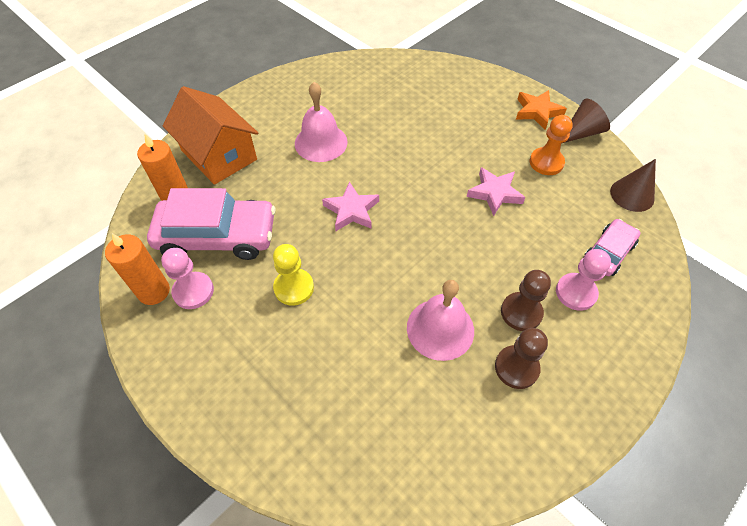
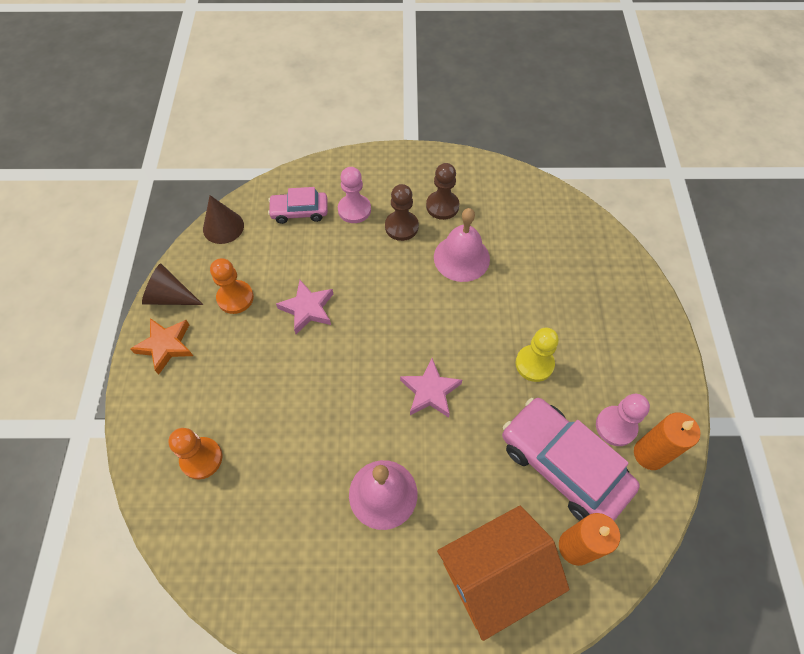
camera: 135 degrees left, 5 degrees up
(219, 155) = (495, 574): orange house -> orange house turned 60 degrees clockwise
(436, 88) = (201, 458): none -> orange pawn

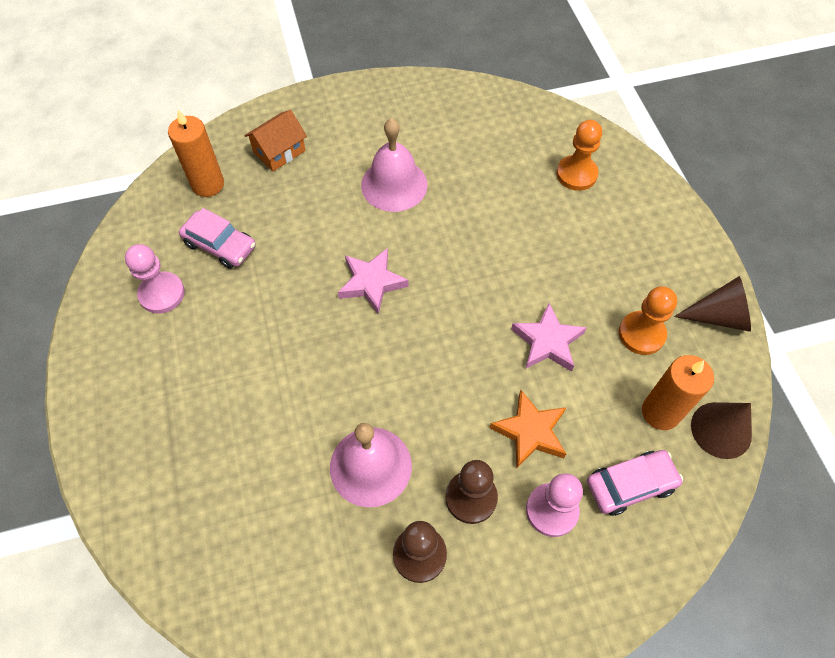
camera: 165 degrees right, 0 degrees up
(166, 346) = (683, 262): orange star -> orange star (530, 432)
(495, 574) = (279, 151): orange house -> orange house, size x0.55
(534, 364) = (256, 340): yellow pawn -> none
(563, 465) = (220, 245): pink car -> pink car, size x0.55
(649, 454) = (127, 275): orange candle -> orange candle (660, 412)

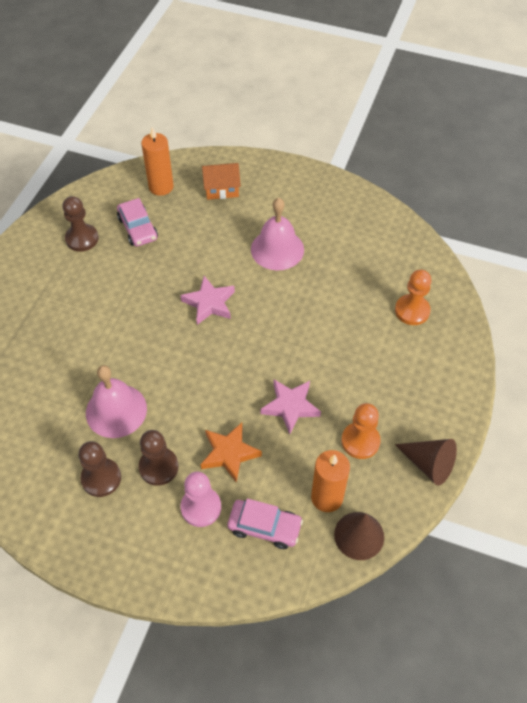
camera: 35 degrees right, 5 degrees down
(162, 294) = (82, 239): pink pawn -> brown pawn

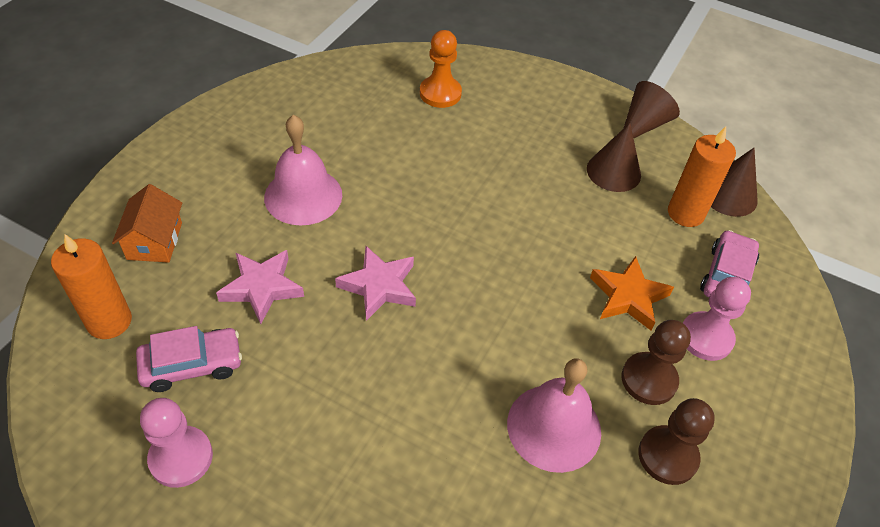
camera: 85 degrees left, 5 degrees down
(82, 239) = (181, 458): brown pawn -> pink pawn
(290, 406) = (563, 225): pink star -> pink star (262, 288)
(360, 441) = (613, 172): orange pawn -> brown cone

